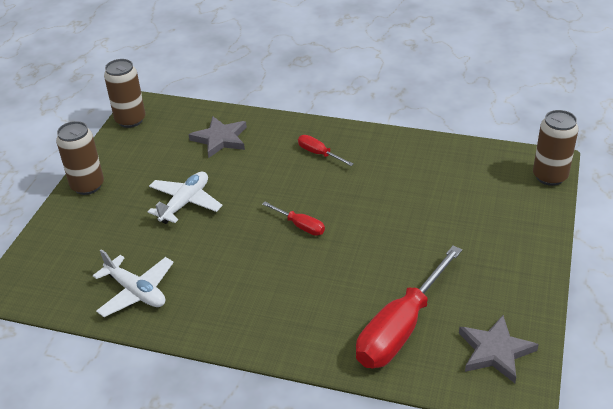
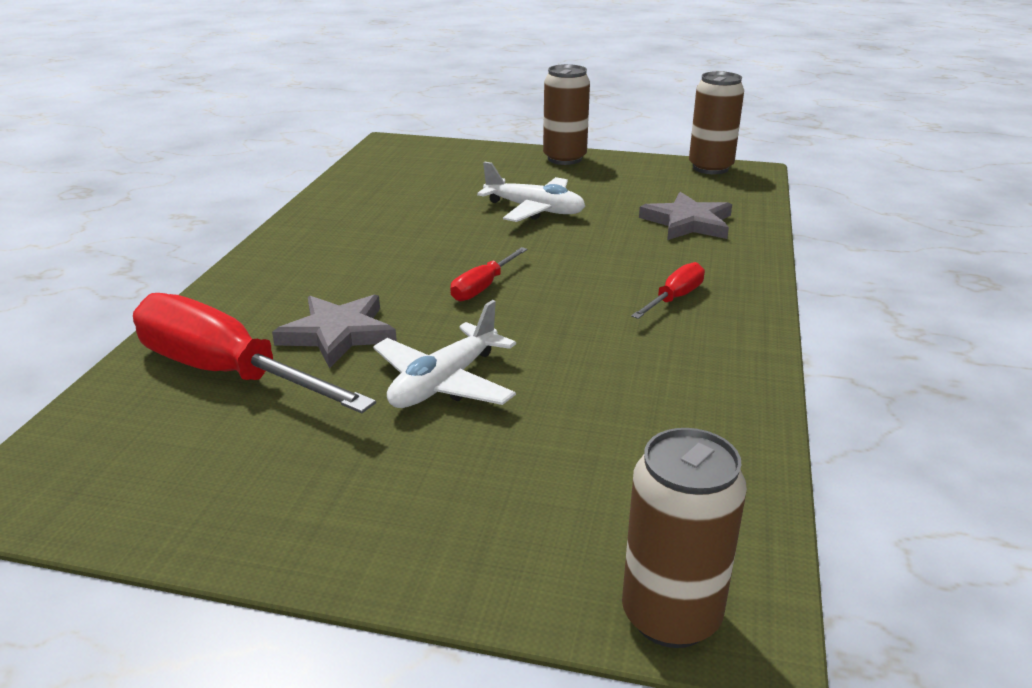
camera: 85 degrees right, 10 degrees down
(136, 292) = (370, 196): white plane -> white plane (444, 383)
(495, 351) = (123, 470): grey star -> grey star (338, 333)

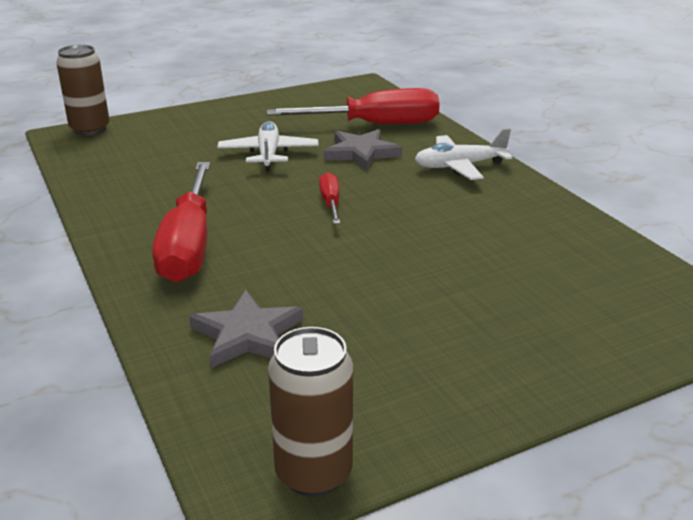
camera: 140 degrees right, 0 degrees up
(534, 210) = (408, 286): white plane -> white plane (459, 166)
(564, 158) = (513, 390): brown can -> none
(674, 298) = (189, 245): red screwdriver -> red screwdriver, size x2.14

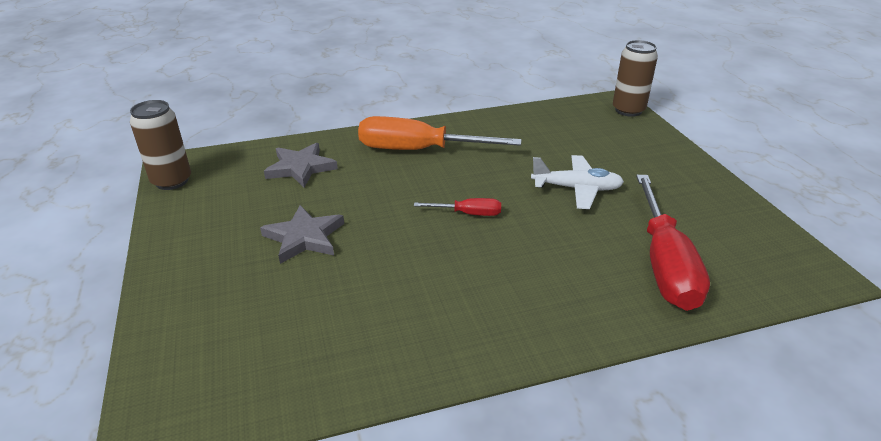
camera: 100 degrees right, 5 degrees up
(189, 245) = (418, 150): red screwdriver -> orange screwdriver
(361, 153) = (580, 244): grey star -> grey star (304, 237)
(459, 166) = (541, 311): white plane -> none

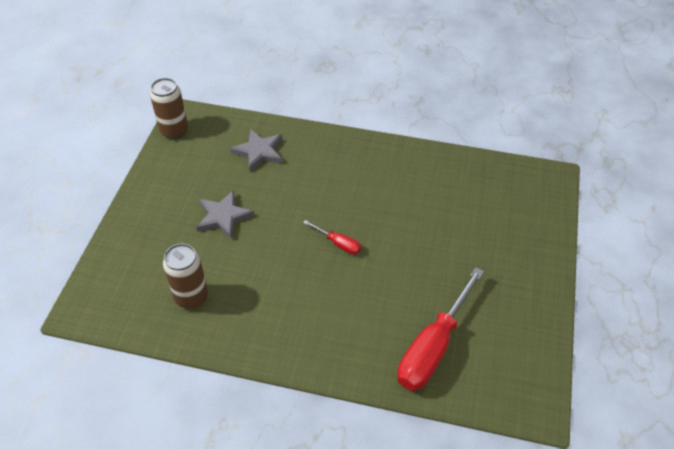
camera: 30 degrees right, 15 degrees up
(418, 150) = (349, 167): orange screwdriver -> none
(576, 189) = (433, 255): white plane -> none
(628, 110) = (554, 191): brown can -> brown can (191, 297)

